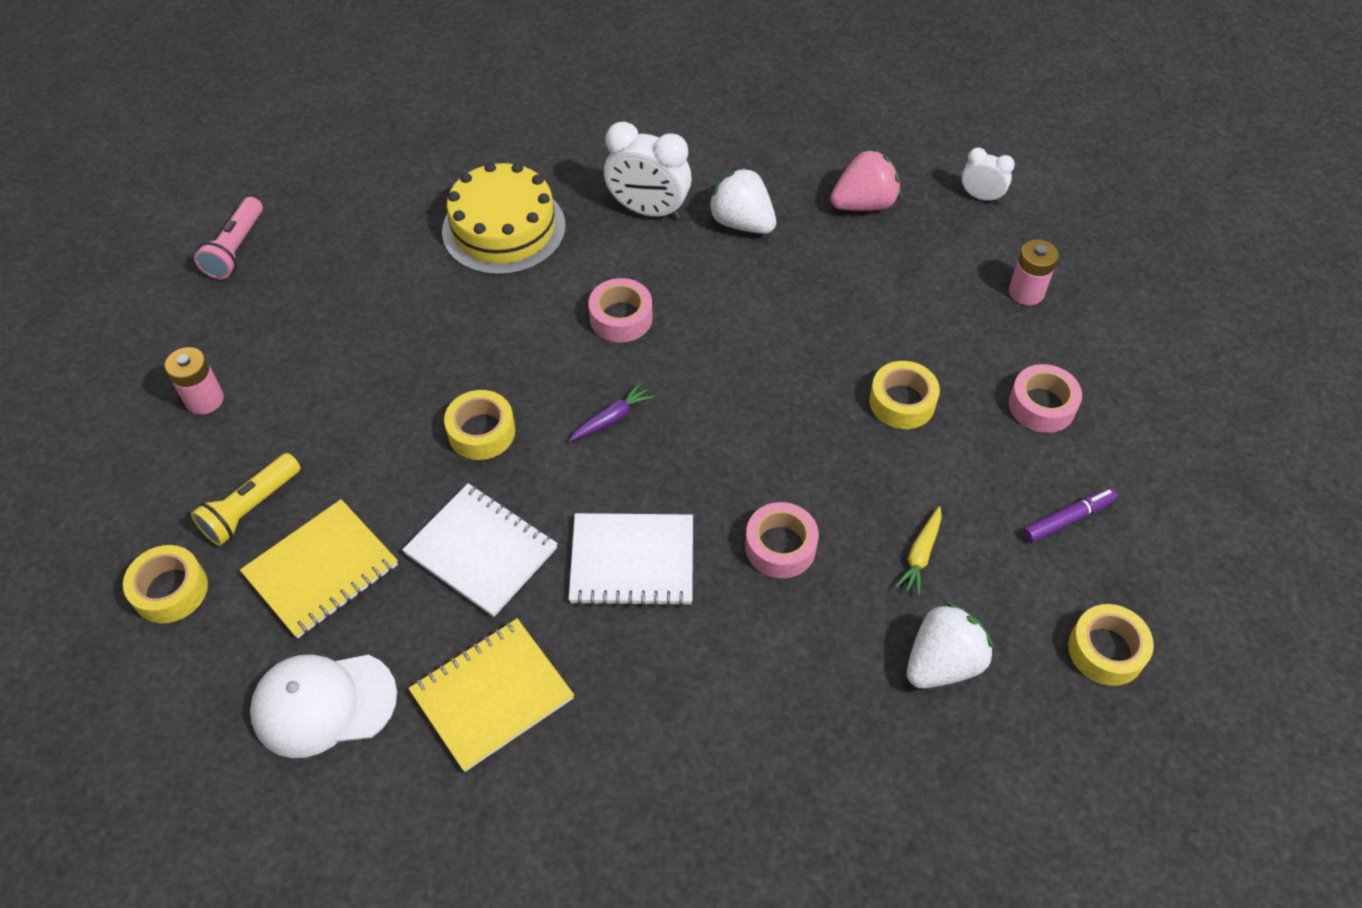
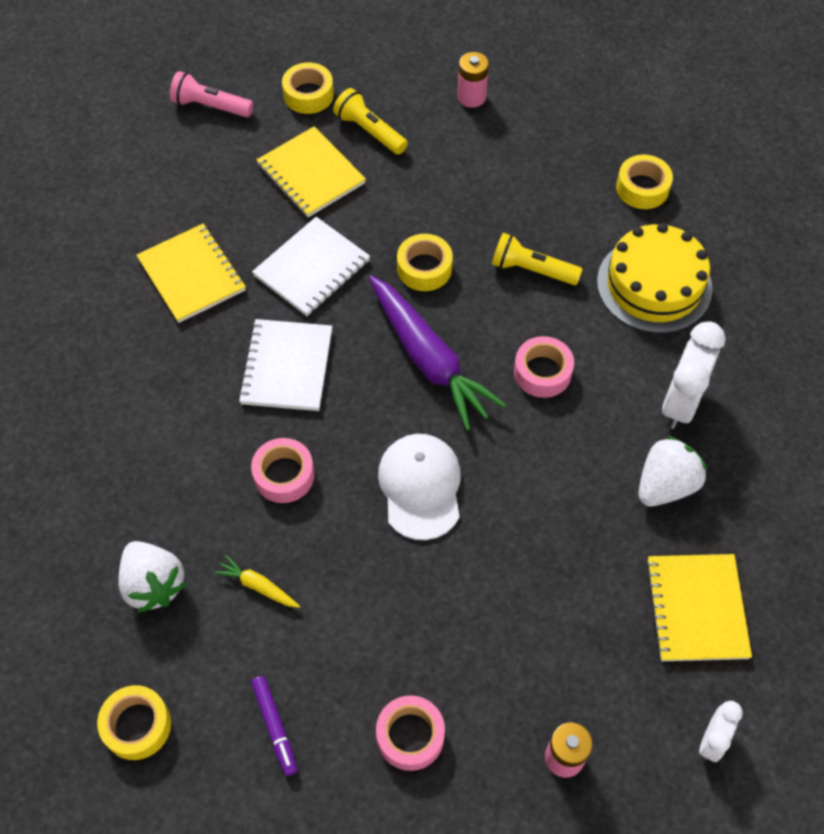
camera: 95 degrees right, 5 degrees up
(236, 249) = (628, 102): pink flashlight -> pink flashlight (210, 106)
(323, 704) = (206, 181): white cap -> white cap (420, 487)
(484, 330) = (532, 270): none -> yellow flashlight
(612, 418) = (429, 360): purple carrot -> purple carrot, size x2.37
(864, 204) = (696, 609): pink strawberry -> yellow notebook
(902, 402) = (426, 600): yellow tape -> yellow tape (642, 188)

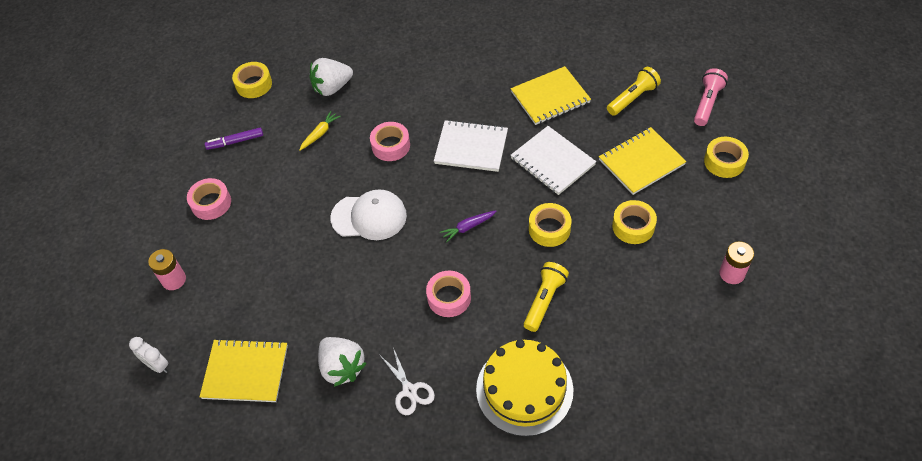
camera: 100 degrees right, 5 degrees down
(369, 131) = (687, 200): yellow flashlight -> yellow flashlight (632, 98)
(429, 360) = (468, 227): purple carrot -> purple carrot, size x0.42
(642, 188) = (630, 396): yellow tape -> yellow tape (633, 226)
(681, 403) = (409, 390): white clock -> white scissors

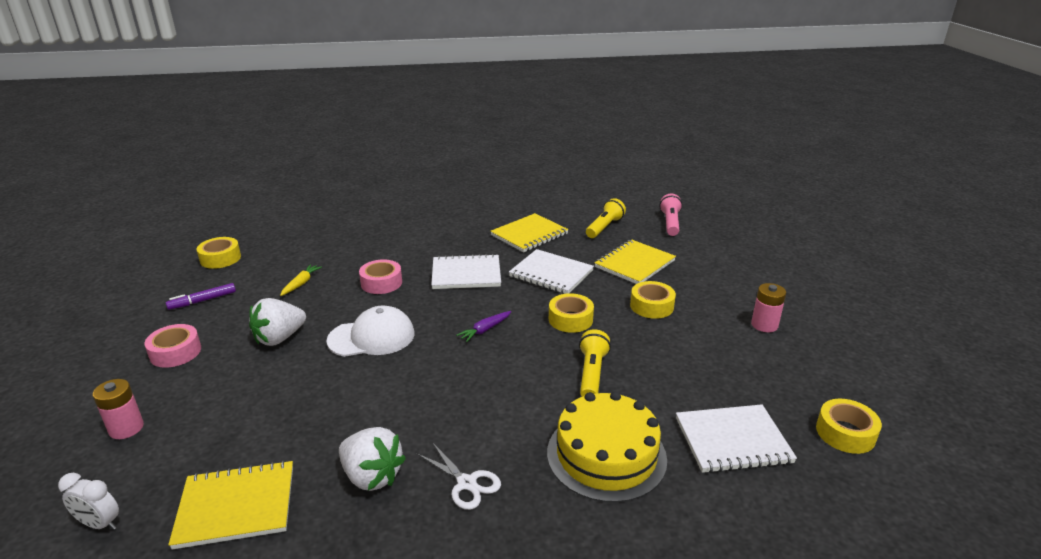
camera: 20 degrees left, 25 degrees down
(332, 87) = (308, 251): white strawberry -> white strawberry (279, 338)
(449, 297) = (485, 388): pink tape -> none
(634, 399) = (733, 441): none -> white notebook
(724, 161) = (707, 255): yellow tape -> yellow tape (845, 433)

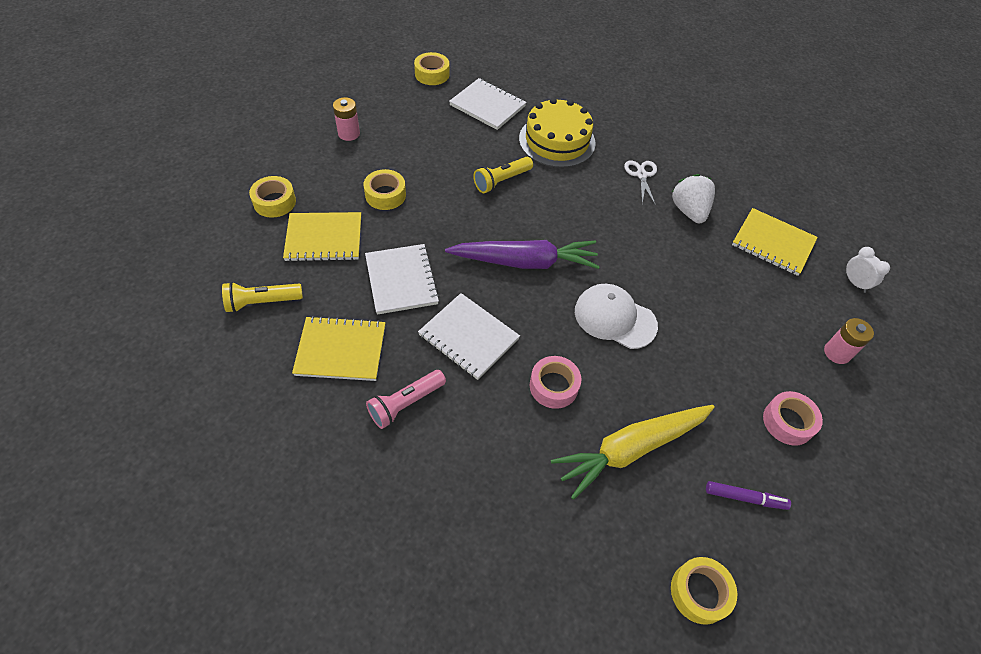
camera: 140 degrees left, 25 degrees up
(279, 338) = (690, 374): white strawberry -> none
(301, 283) = (630, 449): yellow carrot -> yellow carrot, size x2.37
(485, 330) = (525, 262): purple carrot -> purple carrot, size x2.37
(570, 319) = (455, 226): yellow tape -> yellow tape (274, 202)
(670, 223) = (203, 259): pink flashlight -> pink flashlight (406, 403)

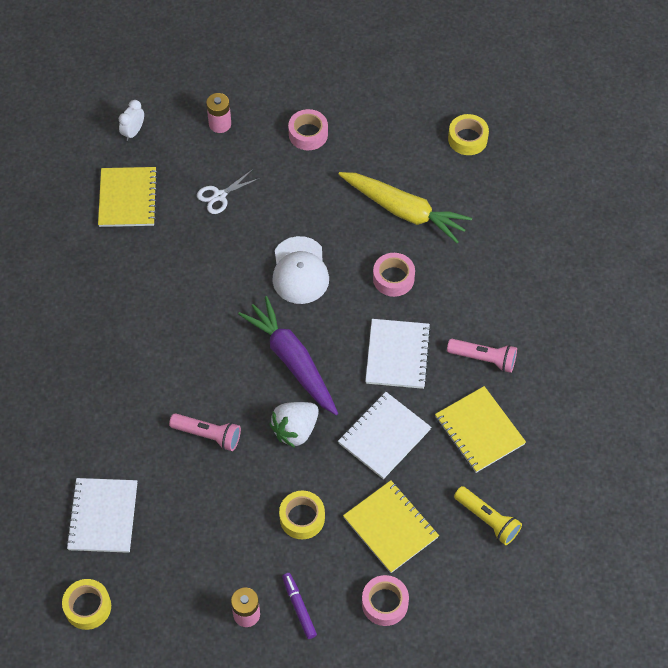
camera: 120 degrees left, 5 degrees up
(274, 202) = (385, 603): yellow tape -> pink tape
(502, 181) = (208, 435): yellow flashlight -> pink flashlight
(557, 141) = (112, 422): yellow cake -> none
(641, 175) = (111, 328): white scissors -> white scissors (219, 196)
(689, 211) = (133, 272): white strawberry -> white strawberry (295, 430)
(744, 497) = (387, 138): purple marker -> purple marker (299, 608)

